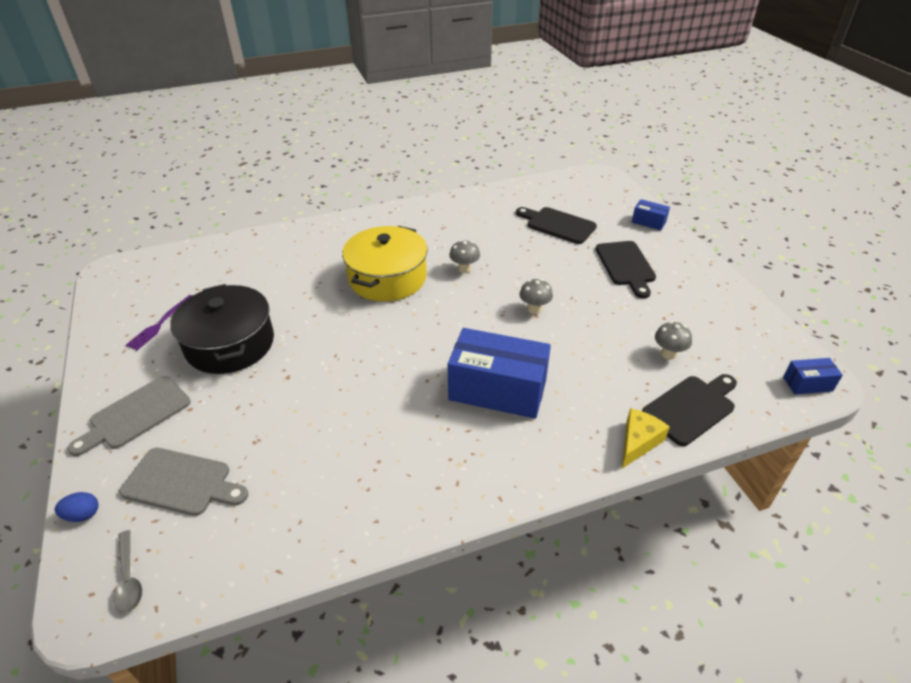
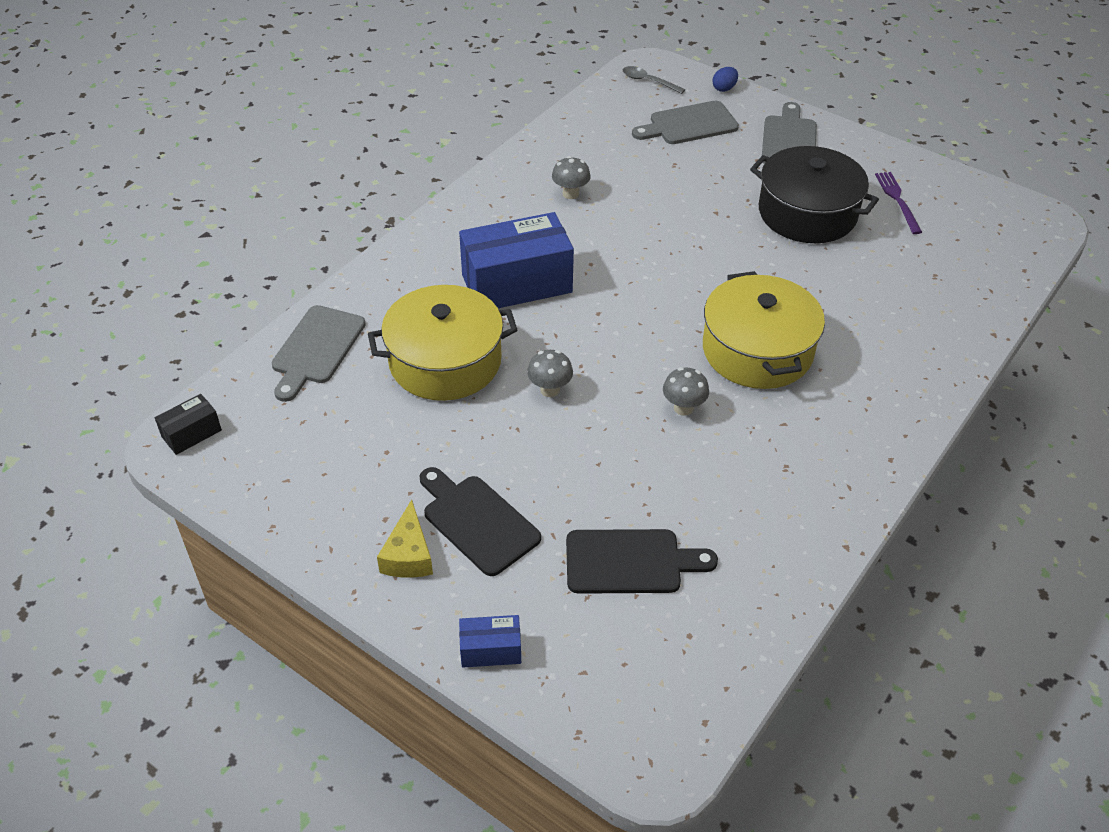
camera: 145 degrees right, 5 degrees up
(593, 355) = (445, 361): none -> yellow pot
(638, 442) = (357, 295): yellow cheese -> yellow cheese (408, 555)
(668, 354) = (362, 401): grey mushroom -> grey mushroom (570, 194)
(691, 408) = (316, 349): black cutting board -> grey cutting board
(807, 384) = (191, 433): blue box -> black box

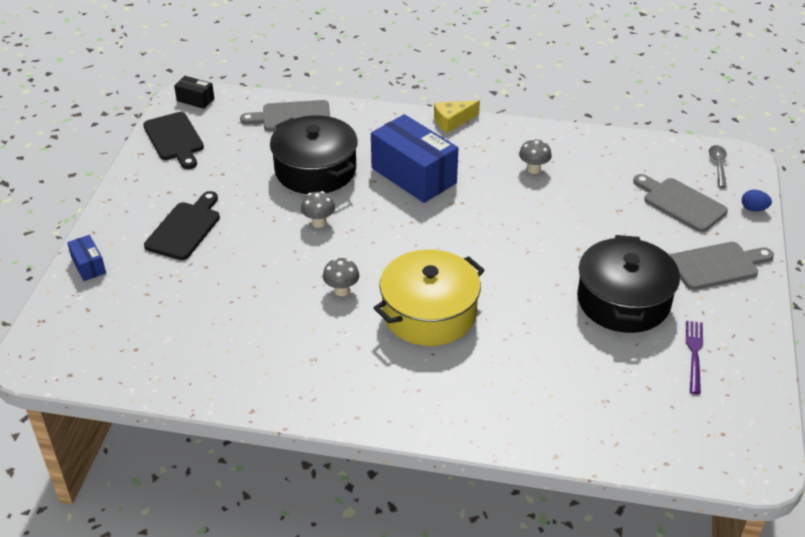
camera: 65 degrees right, 5 degrees down
(408, 555) = (145, 210): yellow cheese -> yellow cheese (452, 121)
(445, 361) = (315, 170): yellow pot -> black pot
(630, 562) = (184, 304): black cutting board -> black cutting board (174, 139)
(897, 200) = (694, 353): purple fork -> purple fork turned 45 degrees counterclockwise

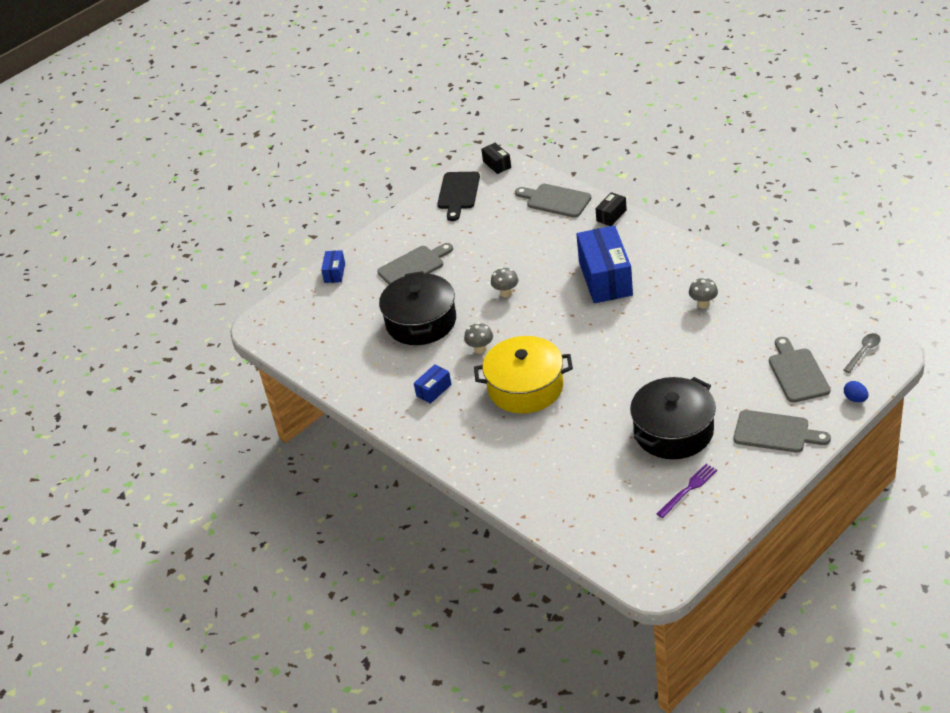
camera: 40 degrees right, 0 degrees up
(185, 228) = (414, 266): black cutting board -> grey cutting board
(315, 170) = (537, 250): black pot -> black pot (421, 322)
(326, 355) = (433, 390): none -> blue box
(364, 115) = (611, 215): none -> black box
(452, 121) = (676, 242): yellow cheese -> none

